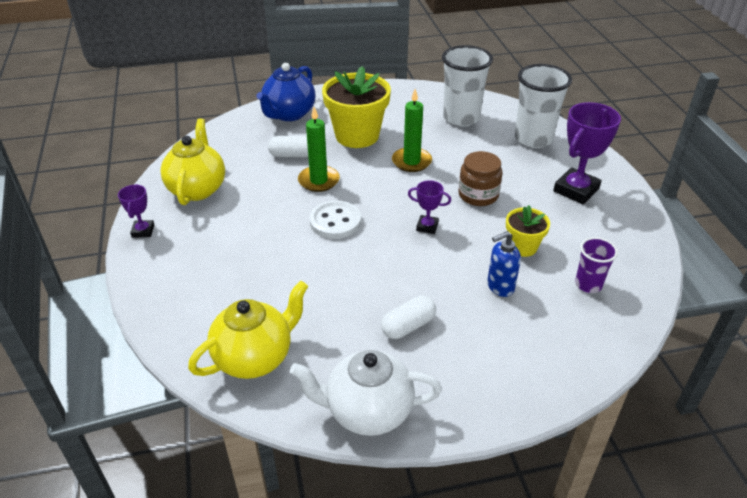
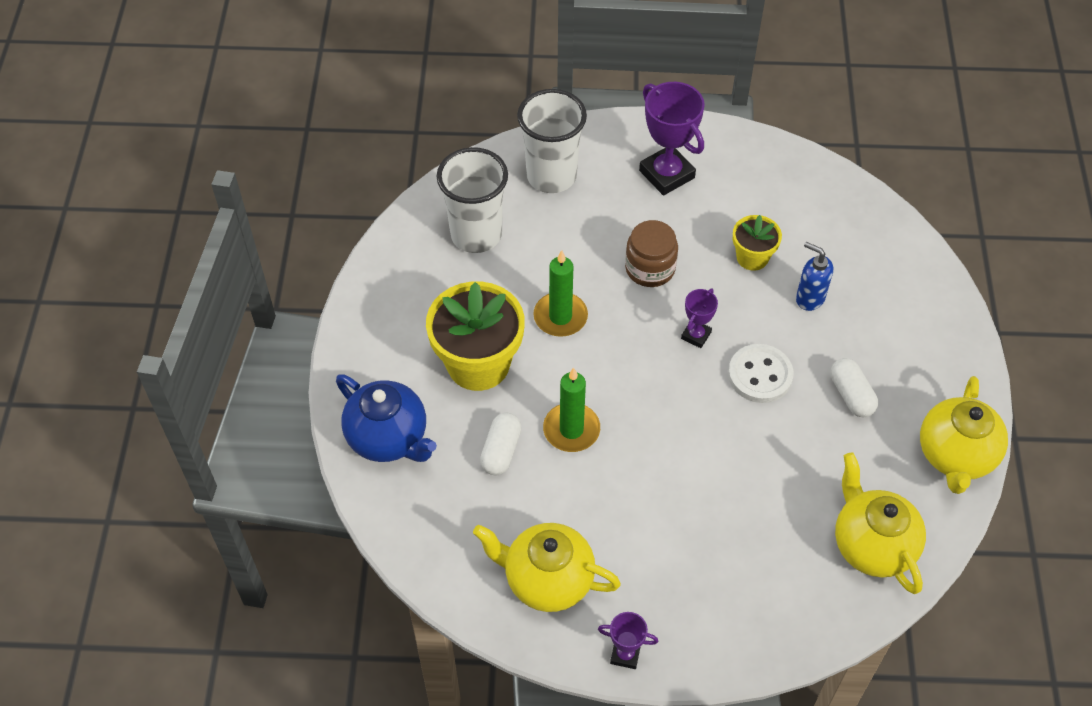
camera: 75 degrees left, 15 degrees up
(335, 221) = (662, 427): white button -> white button (760, 375)
(367, 411) = (955, 456): white teapot -> yellow teapot
(500, 287) = (809, 298): blue soap dispenser -> blue soap dispenser turned 135 degrees clockwise
(588, 284) = (821, 224): purple cup -> none

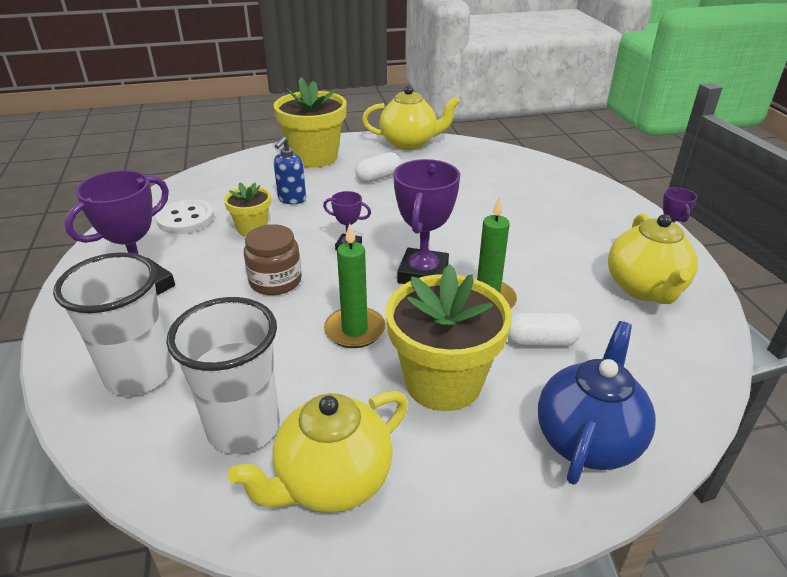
camera: 105 degrees left, 20 degrees down
(629, 388) = (423, 274): none -> purple trophy
(760, 375) = (377, 213): white button -> white button (186, 219)
(872, 545) = (495, 163): yellow teapot -> yellow teapot (332, 482)
(923, 335) = (314, 157): none -> yellow flower pot

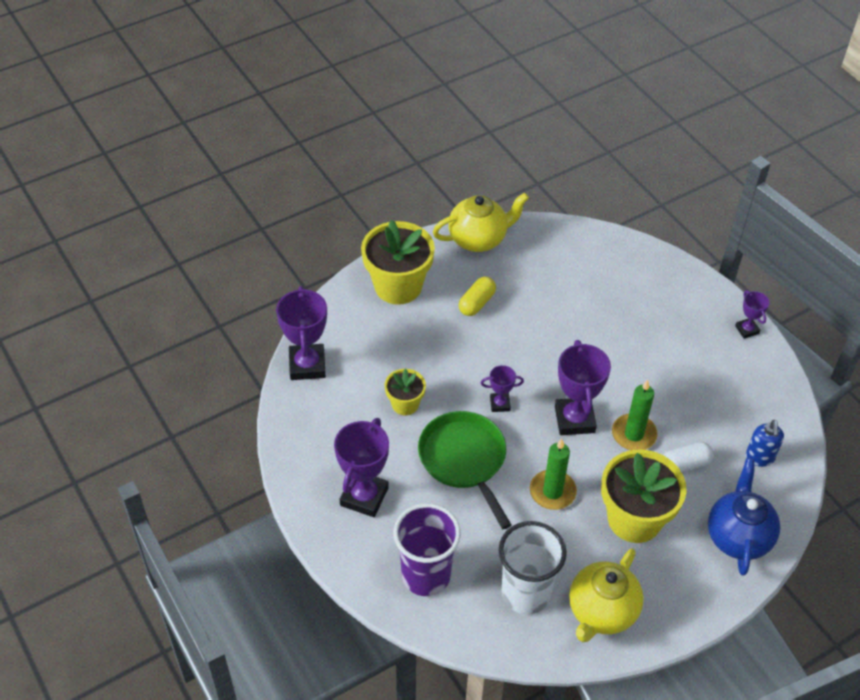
camera: 20 degrees left, 15 degrees up
(139, 375) = (426, 576): white cup -> purple cup
(186, 219) = (338, 408): white button -> none
(188, 188) = (307, 365): none -> purple trophy
(275, 281) = (464, 460): brown jar -> green pan
(292, 199) = (415, 356): blue soap dispenser -> blue soap dispenser (759, 458)
(378, 177) = (477, 303): white capsule -> yellow capsule
(644, 289) = (742, 390): yellow teapot -> none

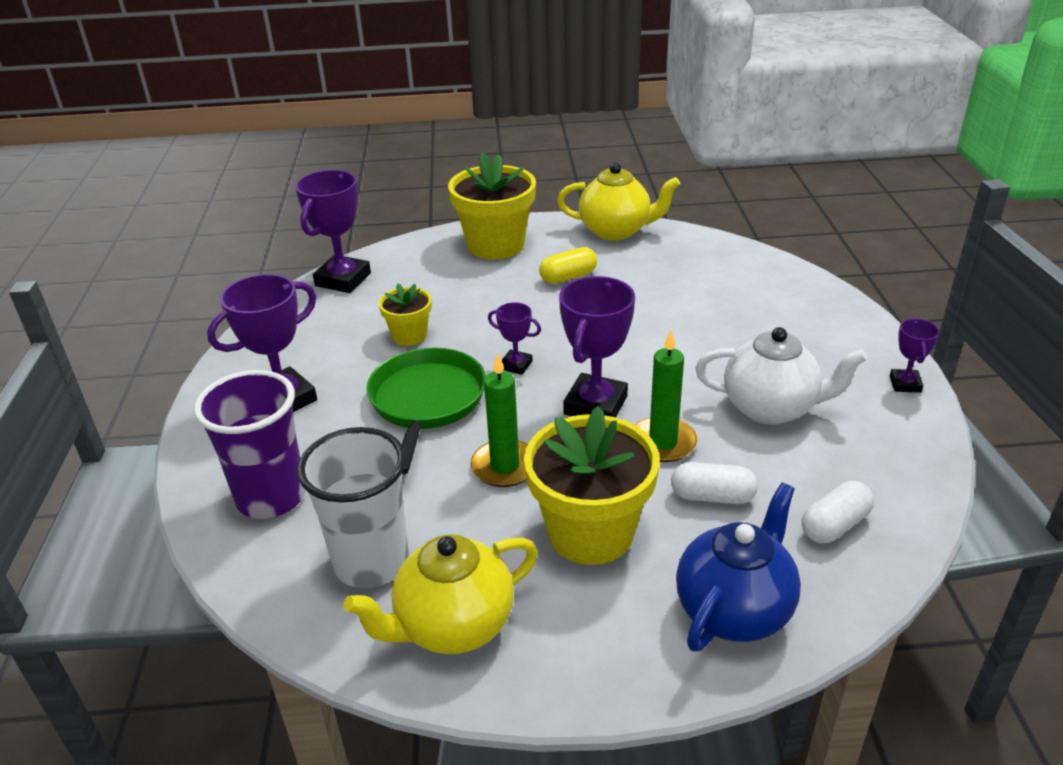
camera: 30 degrees right, 15 degrees down
(680, 380) = (771, 408): none -> white teapot
(759, 458) = (835, 525): blue soap dispenser -> white capsule

